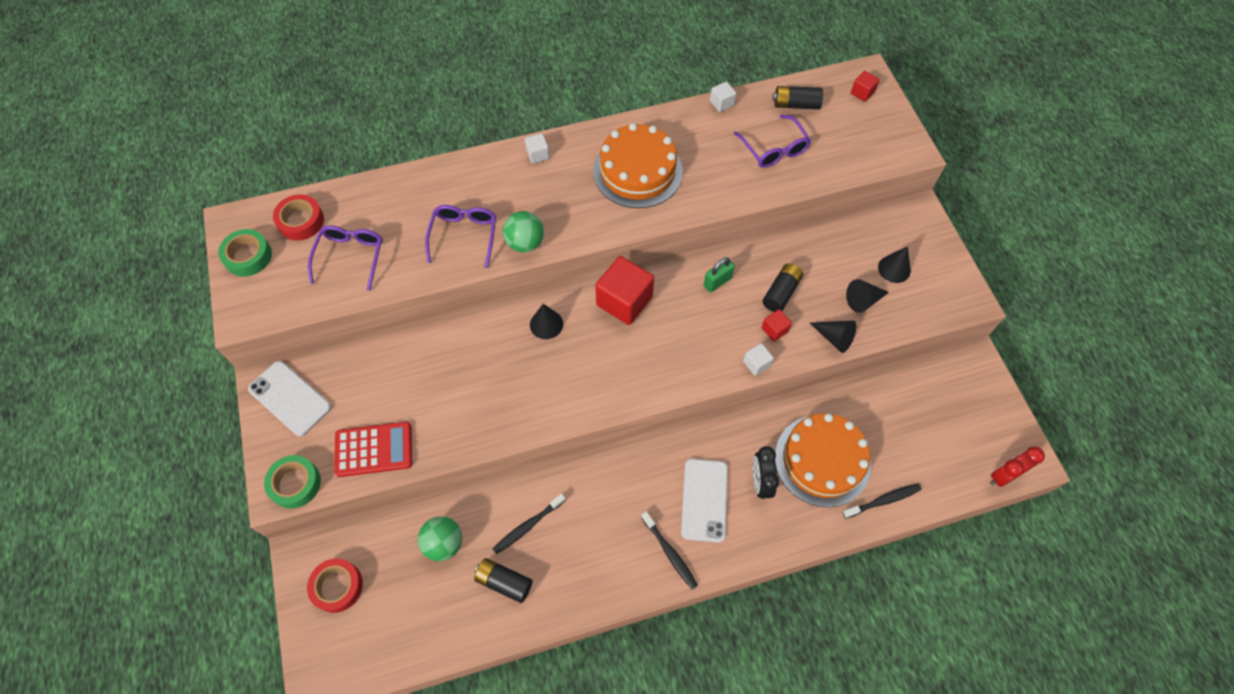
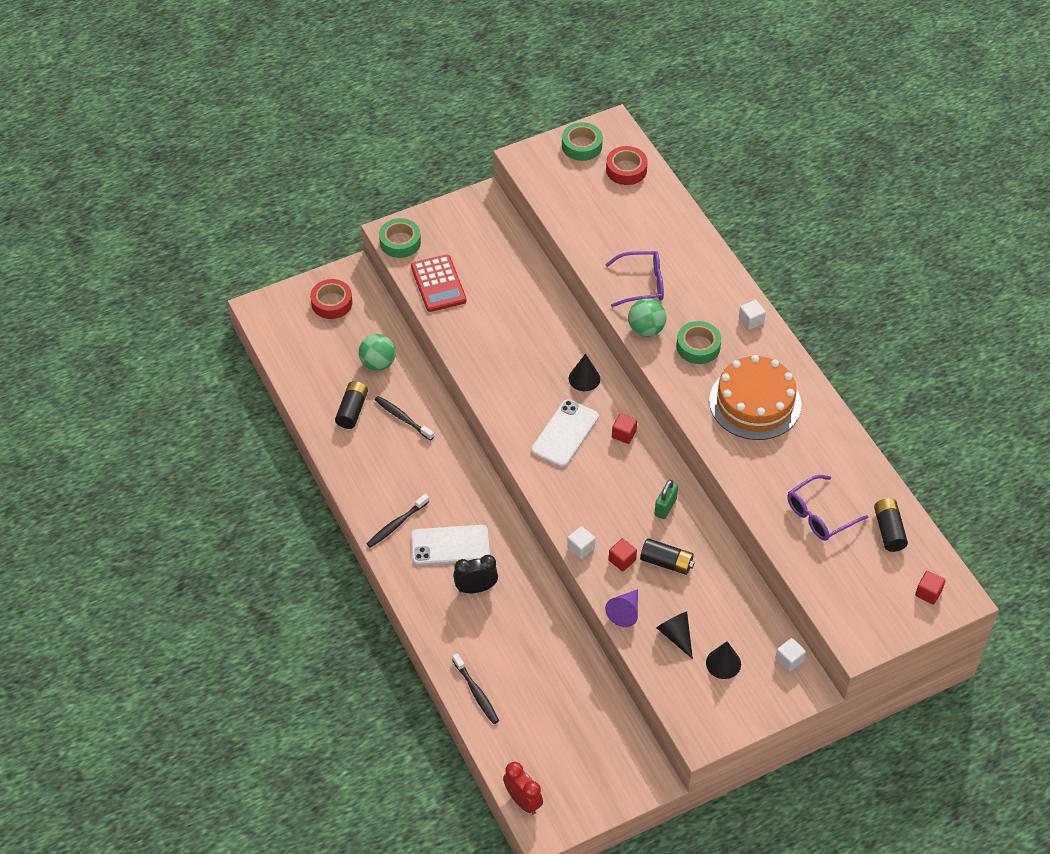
camera: 80 degrees right, 10 degrees down
(290, 398) = (472, 219): white phone -> white phone (564, 434)
(350, 257) = (599, 211): purple glasses -> none
(559, 203) = (698, 346): none -> green tape
(624, 301) = (624, 434): red cube -> red cube, size x0.47
(717, 282) = (665, 507): green padlock -> green padlock turned 75 degrees clockwise
(721, 103) = (868, 463): white cube -> white cube (789, 660)
(822, 460) = (508, 638): orange cake -> none
(834, 338) = (625, 612): black cone -> purple cone

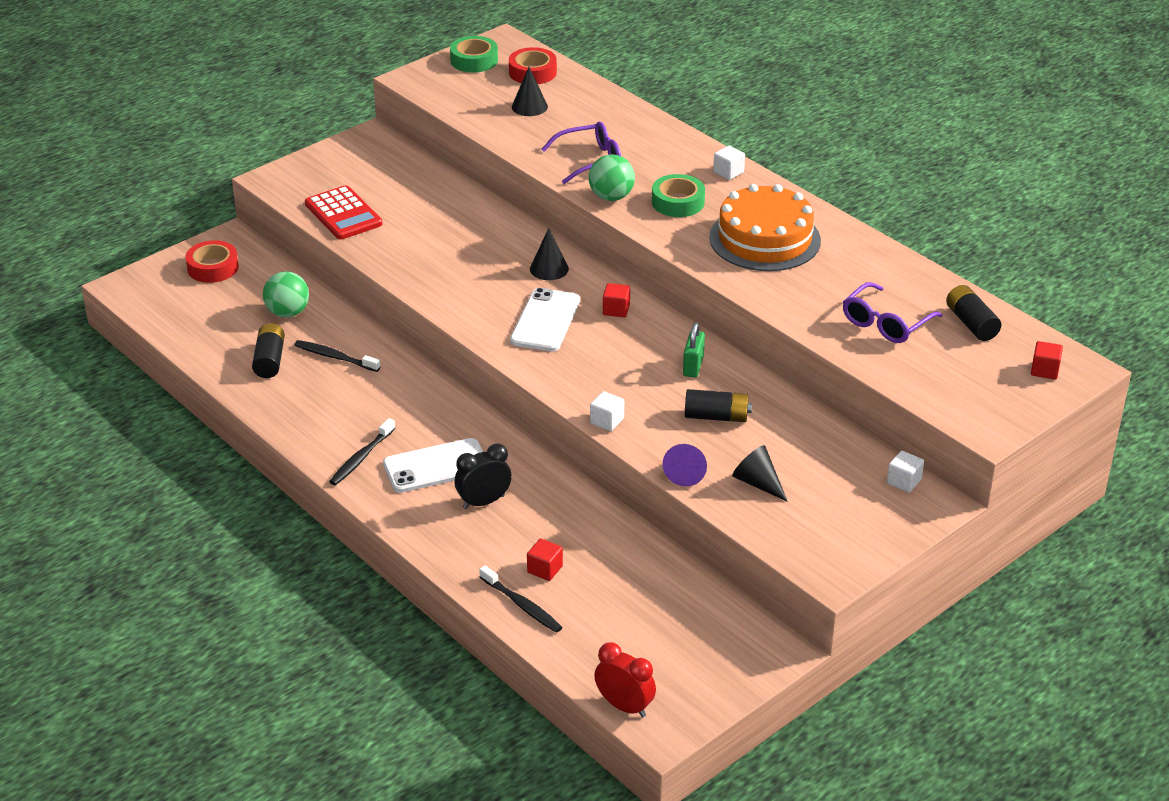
camera: 15 degrees left, 15 degrees down
(400, 242) = (284, 185): green tape -> none
(622, 560) = (662, 424): red cube -> red cube (545, 569)
(723, 663) = (826, 499): black cone -> black cone (529, 106)

